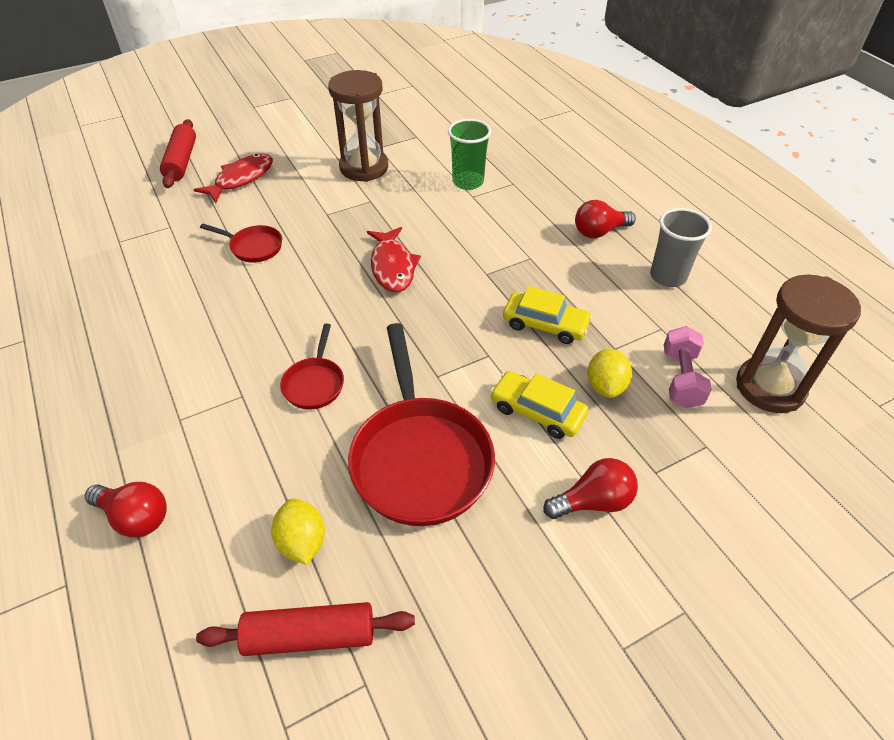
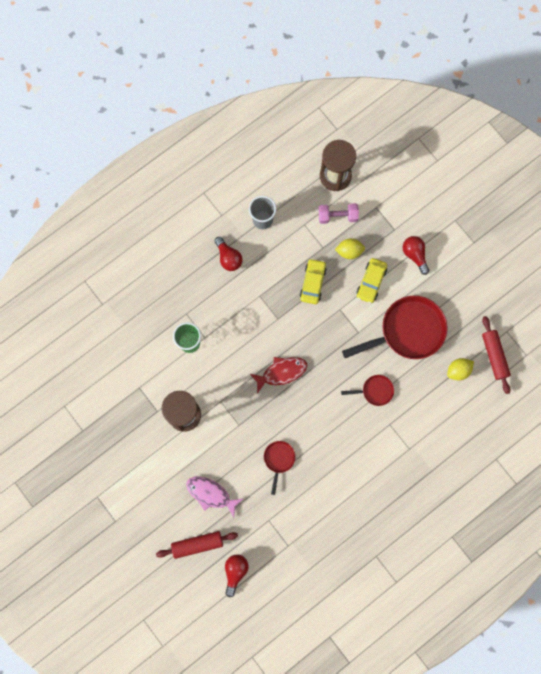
camera: 100 degrees left, 30 degrees up
(135, 517) = (462, 445): red light bulb -> red light bulb (235, 572)
(241, 179) = (211, 494): red fish -> pink fish

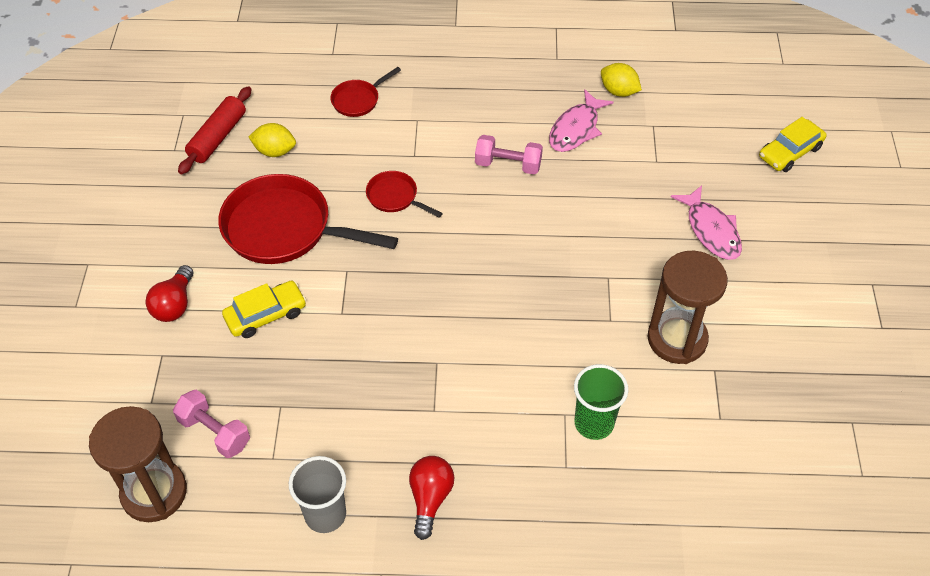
camera: 140 degrees left, 25 degrees down
(197, 544) = (771, 193): red rolling pin -> none
(235, 572) = (742, 141): red light bulb -> none
(279, 460) = (588, 208): red pan -> red pan (358, 100)
(281, 372) = (494, 296): red fish -> none
(313, 283) = (343, 371): yellow car -> yellow car (790, 152)
(325, 509) = (576, 129): none -> pink fish
(339, 456) = (508, 165): none -> pink dumbbell
(349, 251) = (251, 373): yellow lemon -> yellow lemon (618, 91)

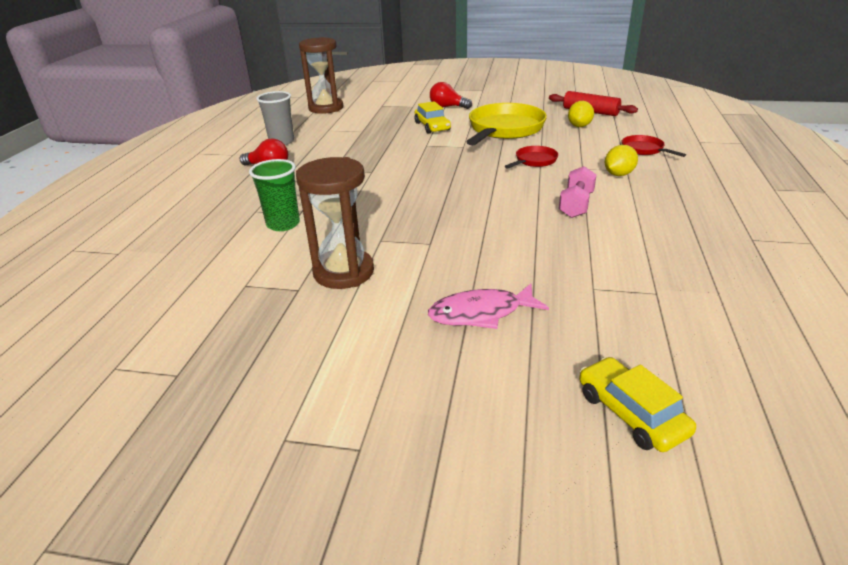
camera: 100 degrees right, 20 degrees down
(215, 432) = (354, 118): pink dumbbell -> none
(285, 229) = (504, 130): red pan -> yellow pan
(576, 129) = (635, 242): pink fish -> none
(618, 91) = (711, 274): yellow lemon -> yellow lemon (618, 174)

